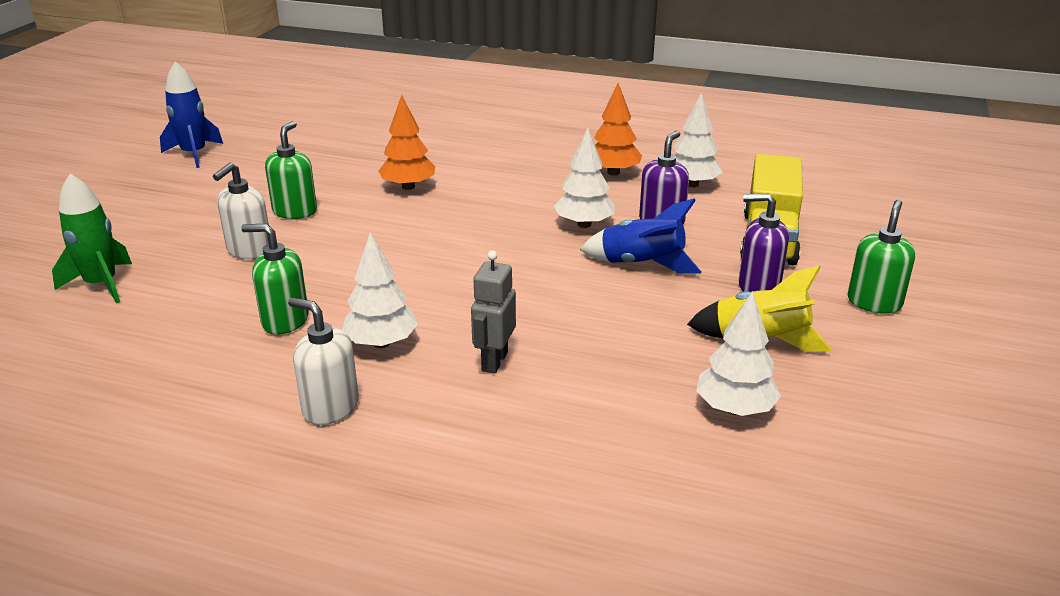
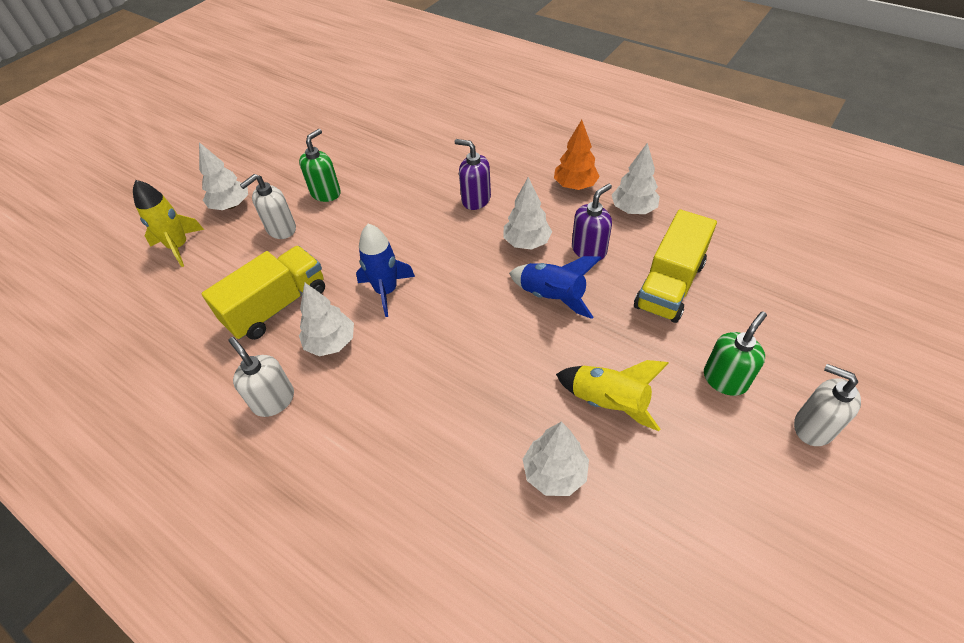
camera: 20 degrees right, 20 degrees up
(101, 284) = (179, 246): green rocket -> yellow rocket
(161, 237) = (231, 205): none -> white tree
(194, 154) = (282, 121): blue rocket -> blue rocket (386, 291)
(285, 321) = (277, 306): green soap dispenser -> yellow truck
(408, 186) = (414, 178): orange tree -> none
(494, 361) = (399, 379): grey robot -> none
(758, 287) = (634, 340): purple soap dispenser -> purple soap dispenser (476, 199)
(985, 324) = (813, 427): none -> white soap dispenser

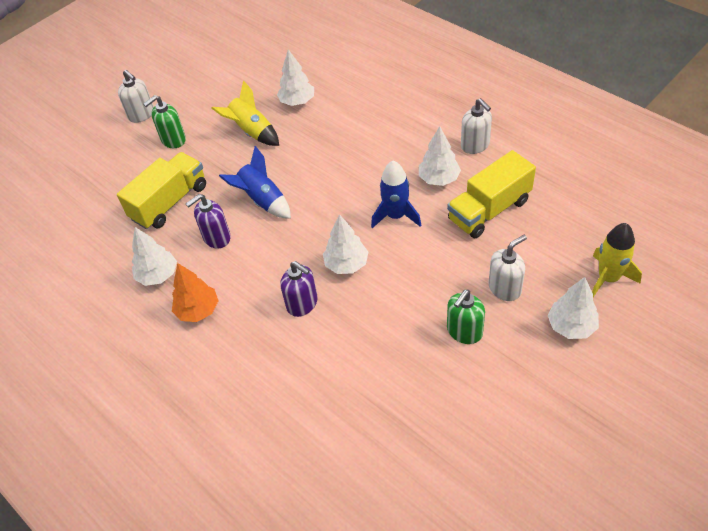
camera: 170 degrees left, 0 degrees up
(527, 242) = (267, 250): white tree -> white tree (346, 264)

